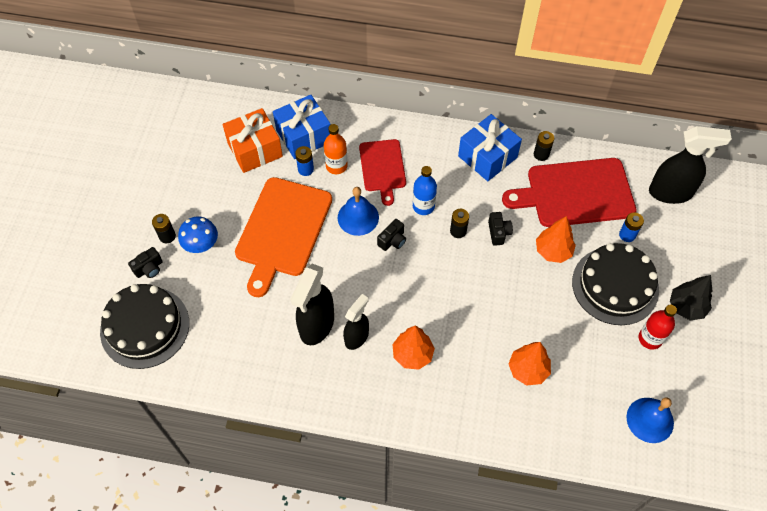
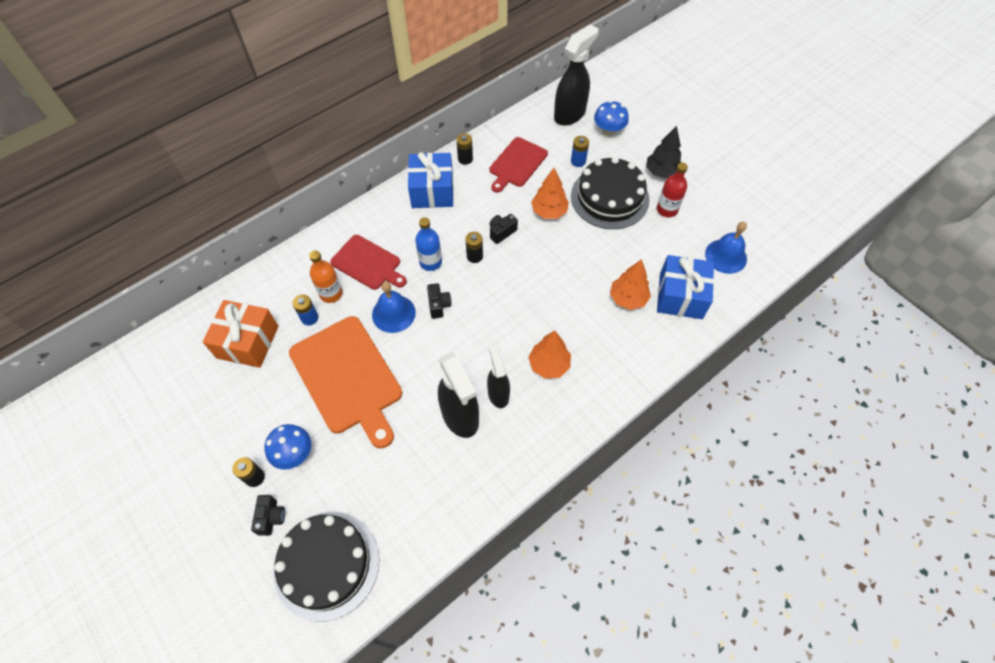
camera: 50 degrees left, 0 degrees up
(304, 136) = (277, 296): blue gift -> blue gift (680, 296)
(498, 233) = (501, 232): black camera -> black camera turned 75 degrees counterclockwise
(575, 193) = (517, 164): red cutting board -> red cutting board, size x0.60
(685, 234) = (608, 131): none -> blue mushroom

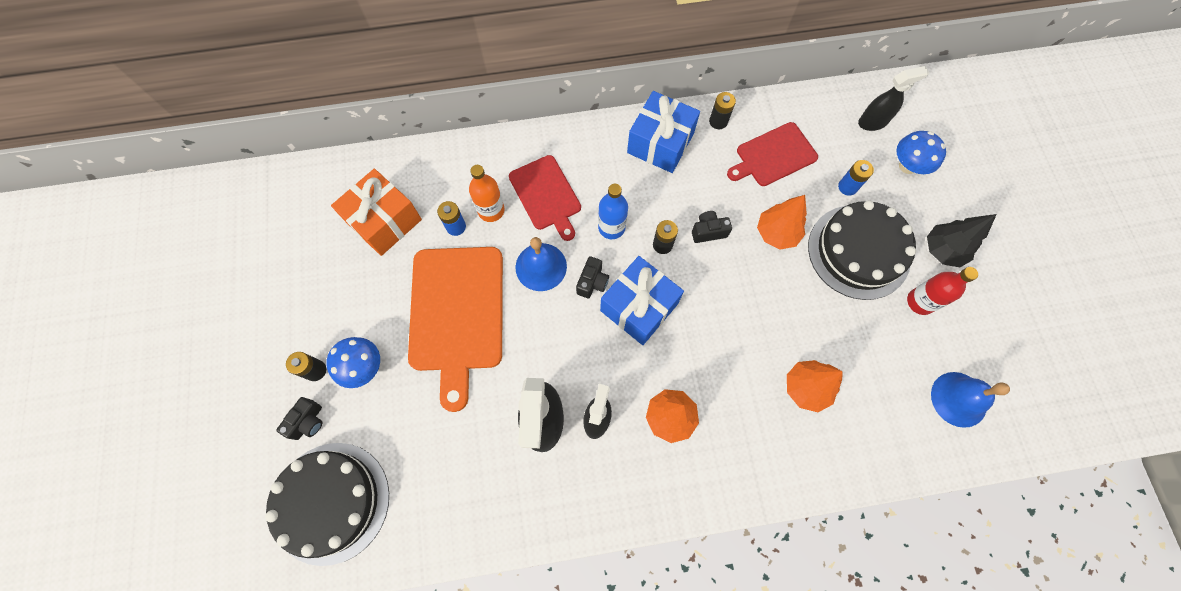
camera: 30 degrees right, 10 degrees up
(570, 114) = (873, 122): black spray bottle -> black spray bottle, size x0.63
(680, 296) = (871, 419): blue gift -> blue gift (639, 307)

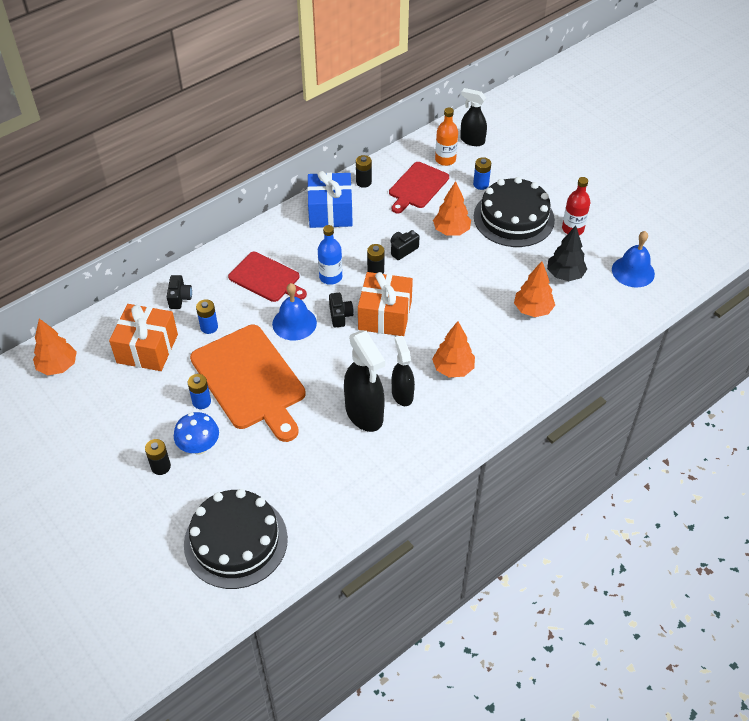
camera: 30 degrees left, 20 degrees down
(294, 198) = (58, 366): none -> orange tree
(308, 422) = (179, 501): black camera -> black camera (180, 298)
(397, 314) = (201, 402): none -> blue battery
(491, 210) = (230, 305): orange bottle -> orange bottle (445, 159)
(639, 307) = (385, 315): blue gift -> orange gift
(873, 122) = (472, 140): black spray bottle -> black spray bottle turned 105 degrees counterclockwise
(907, 166) = (512, 156): blue mushroom -> none
(942, 250) = (567, 194): black tree -> black tree (565, 275)

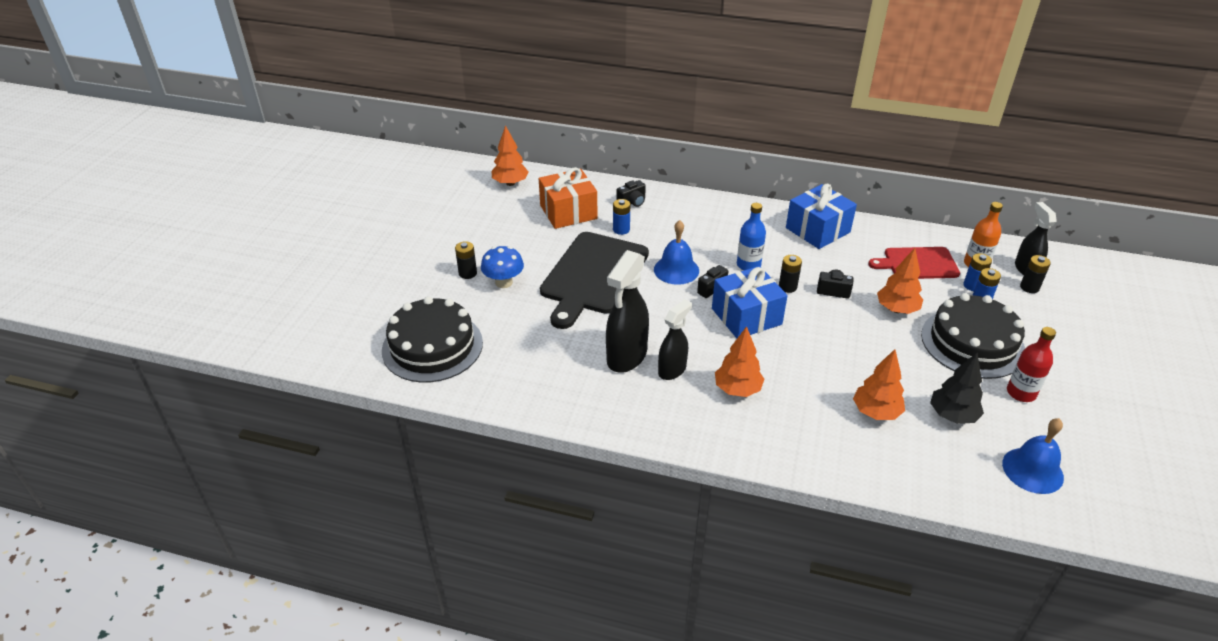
camera: 55 degrees right, 10 degrees down
(201, 402) = (546, 262): blue battery -> blue battery (972, 285)
(250, 380) = (593, 276): orange cutting board -> black cutting board
(266, 278) = (704, 233): red cutting board -> none
(363, 182) = (876, 231): black battery -> black battery (1029, 287)
(385, 315) = (746, 316): orange gift -> blue gift

